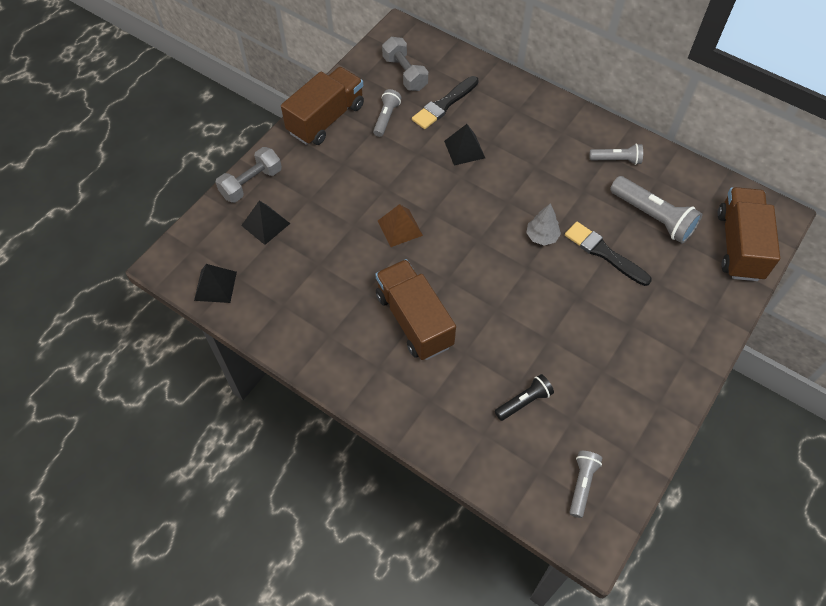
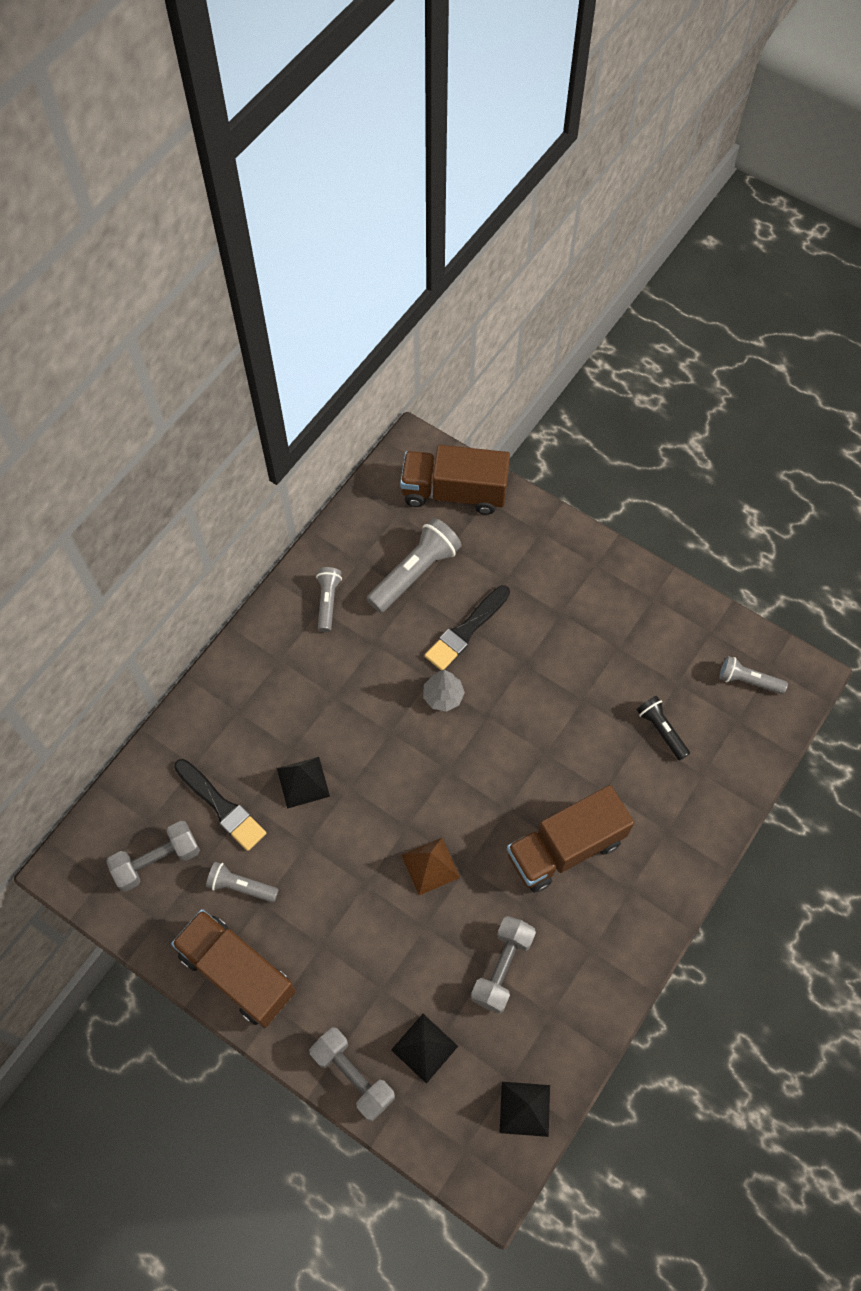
camera: 90 degrees left, 5 degrees up
(319, 273) = (502, 968): none -> grey dumbbell

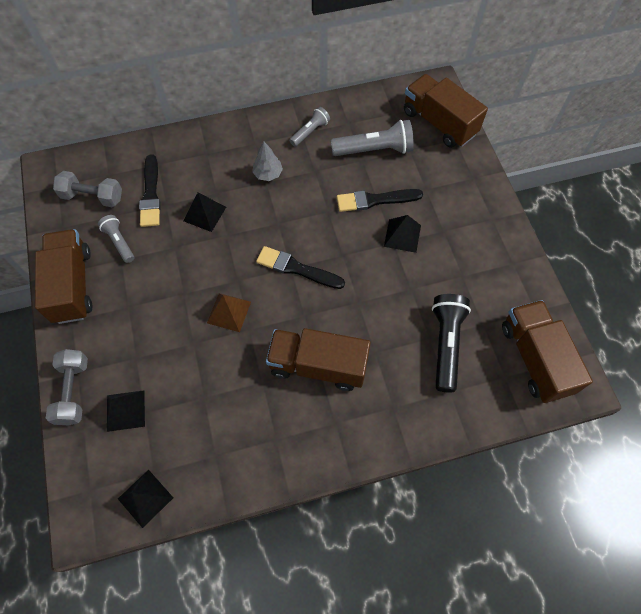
camera: 40 degrees right, 0 degrees up
(443, 696) = (327, 226): grey tree -> grey tree (268, 174)
(455, 766) = (296, 268): none -> black brush
(502, 968) = (213, 403): grey dumbbell -> none
(526, 649) = (402, 235): none -> black pyramid
(661, 730) = (446, 344): black flashlight -> black flashlight, size x1.70
(748, 680) = (535, 358): grey flashlight -> brown truck

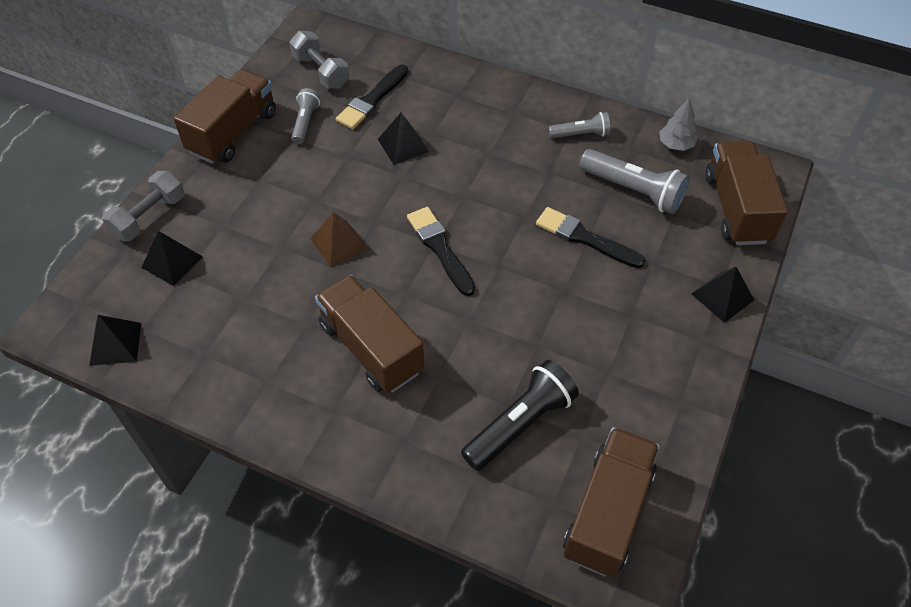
camera: 40 degrees right, 10 degrees down
(268, 174) = (498, 147): grey tree -> grey tree (675, 145)
(402, 235) = (580, 290): black pyramid -> black pyramid (722, 297)

